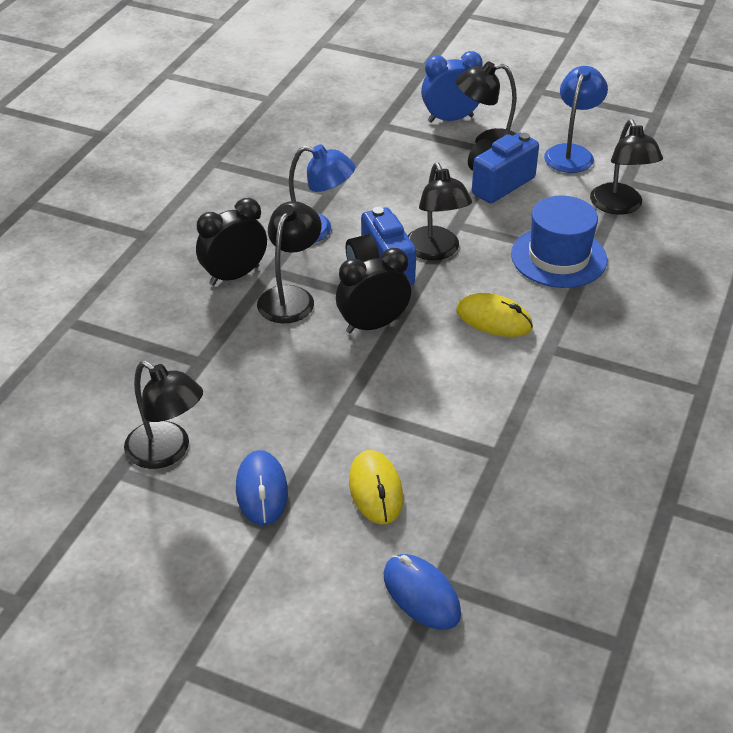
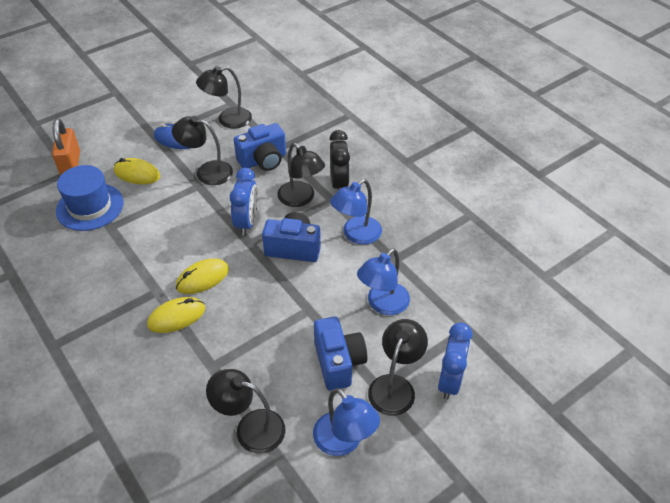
camera: 120 degrees right, 5 degrees up
(240, 365) = (263, 160): none -> blue camera
(373, 325) = (247, 222): black clock -> blue clock
(401, 180) = (382, 304): none -> blue lamp
(421, 594) = (70, 164): blue mouse -> orange padlock
(436, 251) = (288, 283): black lamp -> black lamp (207, 172)
(558, 257) = (228, 348): blue hat -> blue hat (90, 207)
(563, 312) = (176, 317): none -> yellow mouse

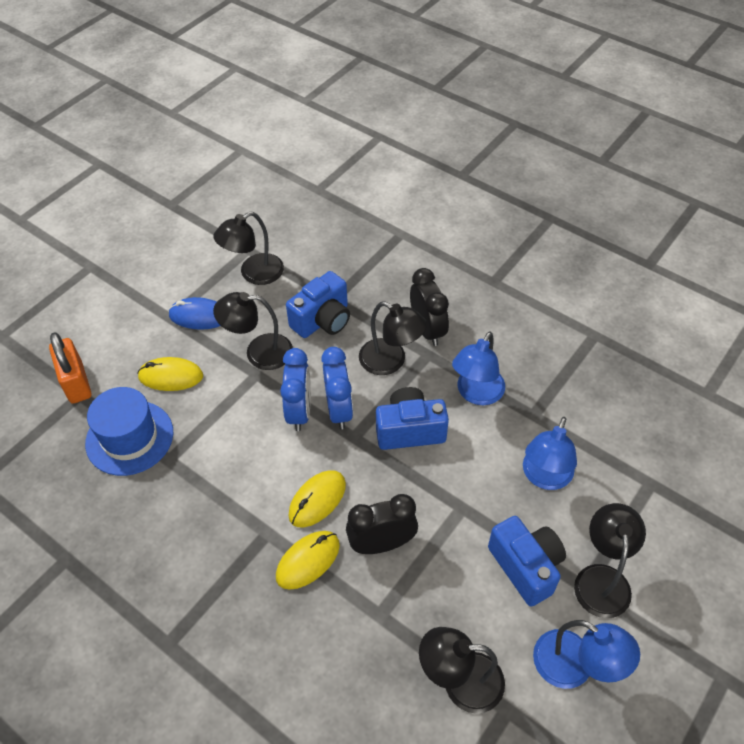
camera: 15 degrees left, 5 degrees up
(236, 319) = (382, 544): none -> black clock
(449, 381) = (659, 554): blue clock -> blue clock (299, 411)

